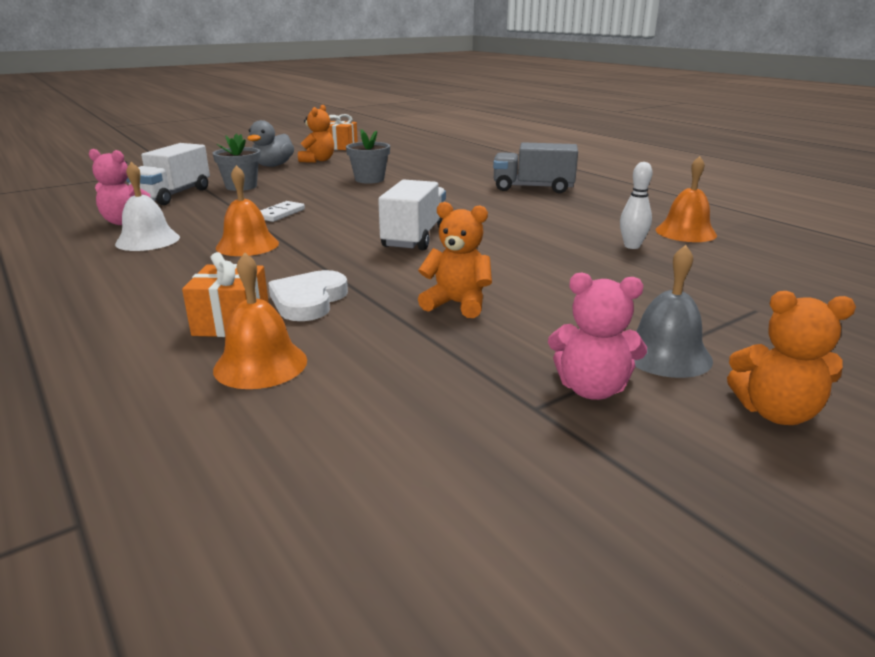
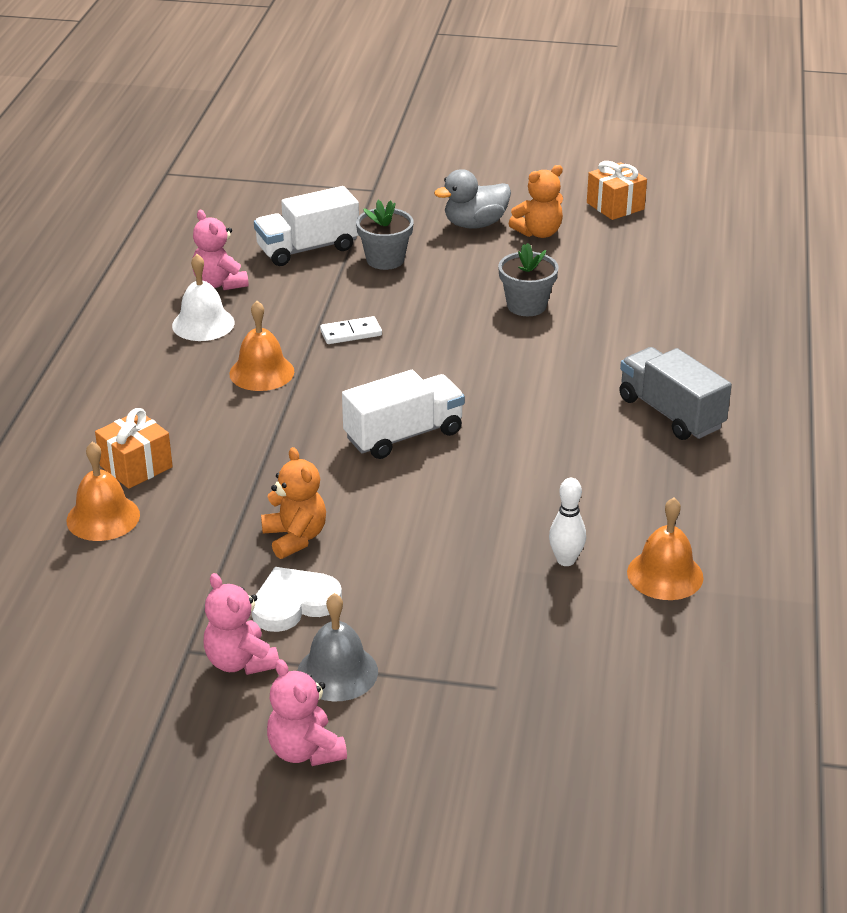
camera: 45 degrees right, 10 degrees up
(308, 300) = (209, 471): white heart -> white heart (294, 603)
(775, 413) = (305, 751): orange teddy bear -> pink teddy bear

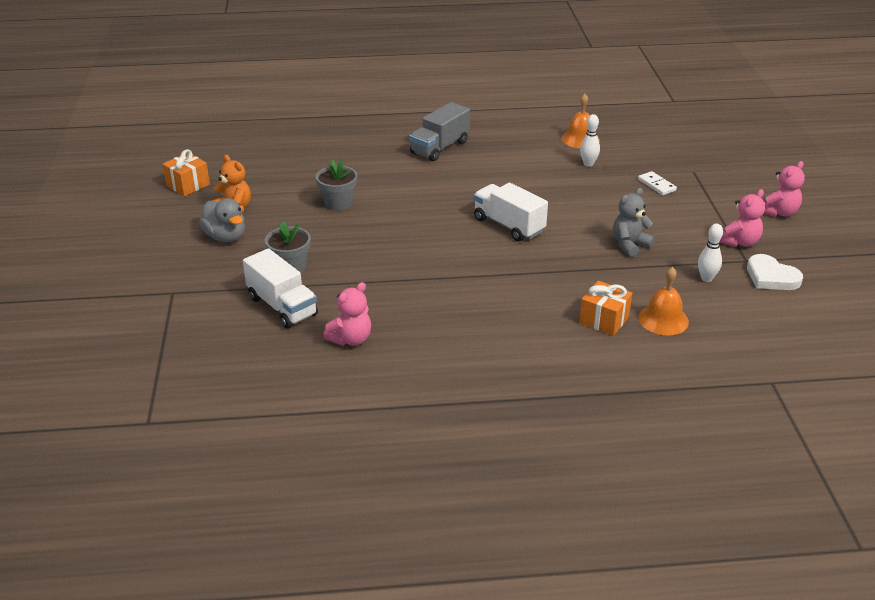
camera: 105 degrees left, 0 degrees up
(167, 589) = (706, 278): none -> white bowling pin
(203, 324) = (414, 333): white bell -> none
(261, 372) = (467, 292): orange bell -> none
(294, 603) = (683, 235): white heart -> white heart (771, 277)
(295, 538) = (629, 245): orange teddy bear -> grey teddy bear
(337, 672) = (721, 213): grey bell -> none
(351, 333) = (400, 264): white domino -> white domino (656, 185)

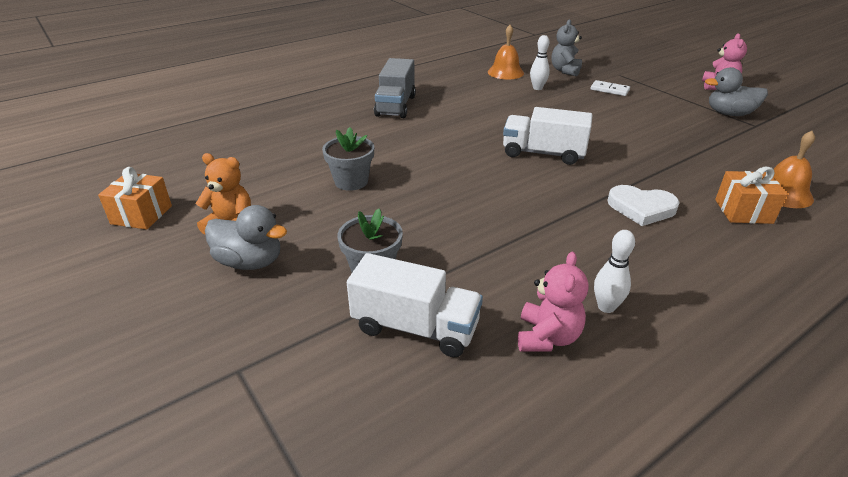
camera: 30 degrees left, 0 degrees up
(629, 245) = (660, 139): grey teddy bear -> grey teddy bear (565, 71)
(706, 278) = (754, 148): white bowling pin -> white bowling pin (606, 307)
(739, 242) = (729, 114): pink teddy bear -> grey duck
(771, 277) = (791, 132): white heart -> white heart (641, 208)

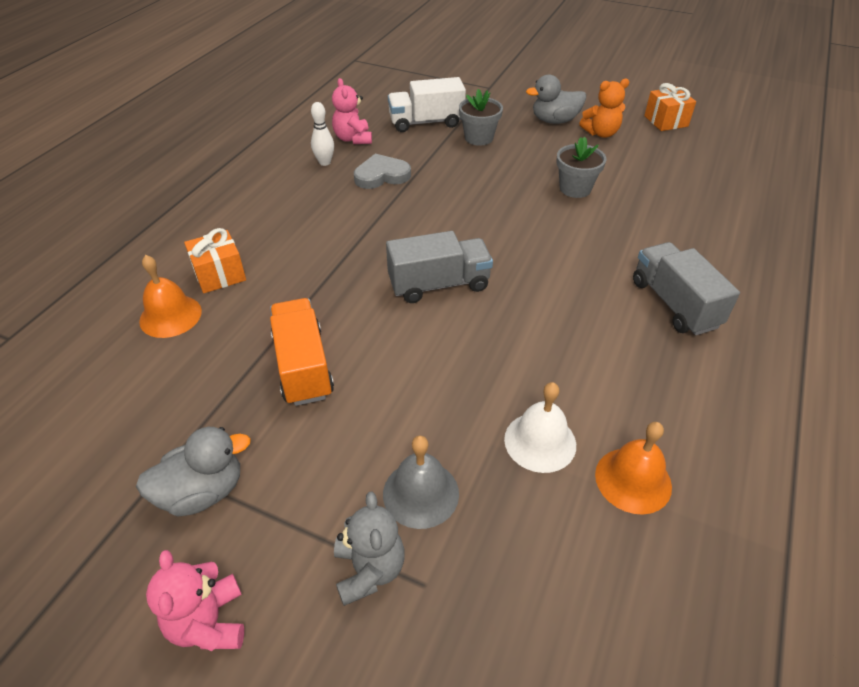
camera: 150 degrees right, 10 degrees up
(537, 88) = (540, 441): white bowling pin -> white bell
(537, 260) = (381, 175): none -> grey heart
(543, 153) = (439, 284): white truck -> grey truck
(565, 71) = (537, 546): grey teddy bear -> grey teddy bear (369, 570)
(609, 90) = (421, 493): white domino -> grey bell
(641, 208) = (316, 246): white heart -> none
(666, 140) = (303, 366): none -> orange truck

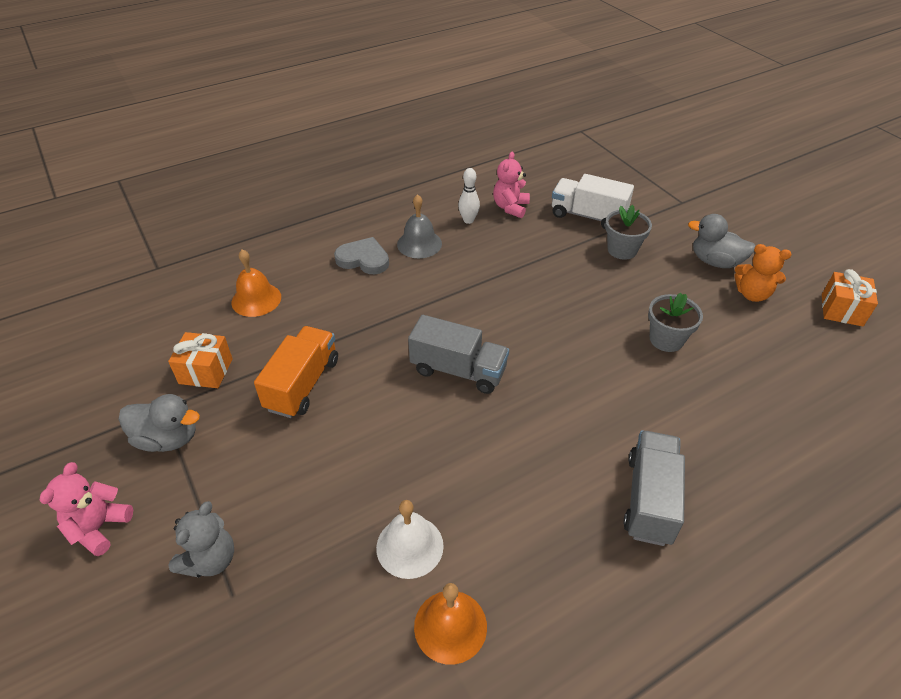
camera: 35 degrees right, 0 degrees up
(219, 274) = (312, 283): orange gift -> orange gift (206, 371)
(381, 175) = (503, 251): grey heart -> grey heart (363, 259)
(421, 493) = (290, 529): grey bell -> grey bell (419, 244)

